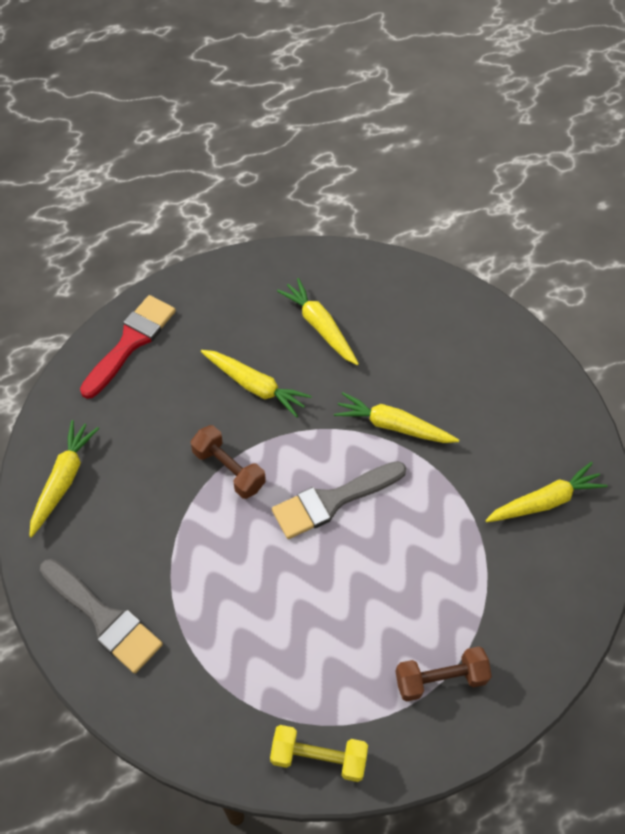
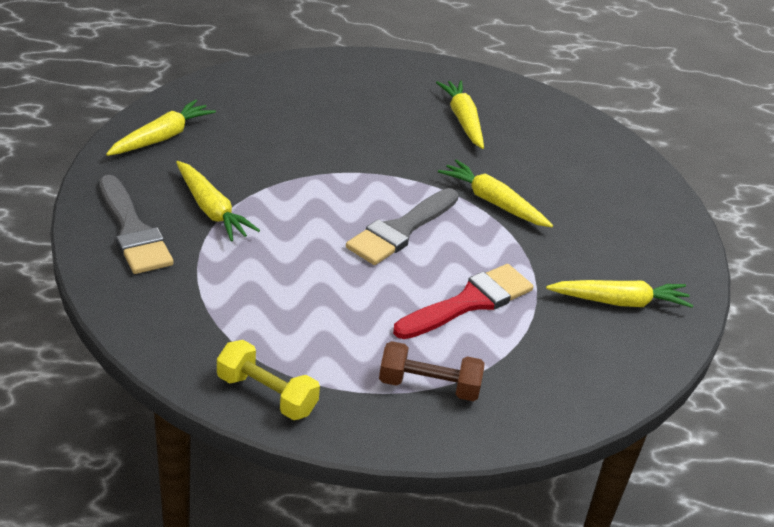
camera: 20 degrees right, 20 degrees down
(131, 342) = (282, 78): red brush -> red brush (469, 302)
(228, 469) = (315, 178): brown dumbbell -> none
(255, 386) = (376, 137): yellow carrot -> yellow carrot (211, 209)
(333, 500) = (401, 230): grey brush -> grey brush turned 45 degrees counterclockwise

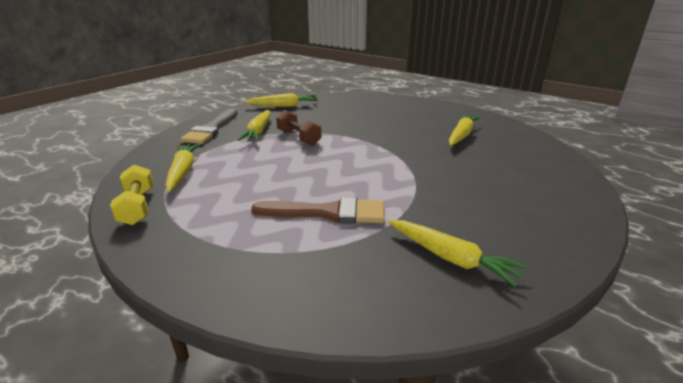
camera: 45 degrees right, 10 degrees down
(401, 230) = (342, 167): grey brush -> none
(429, 386) = (224, 244): brown dumbbell -> brown dumbbell (298, 138)
(469, 302) = (328, 213): red brush -> brown brush
(493, 202) = (426, 173): yellow carrot -> yellow carrot (183, 172)

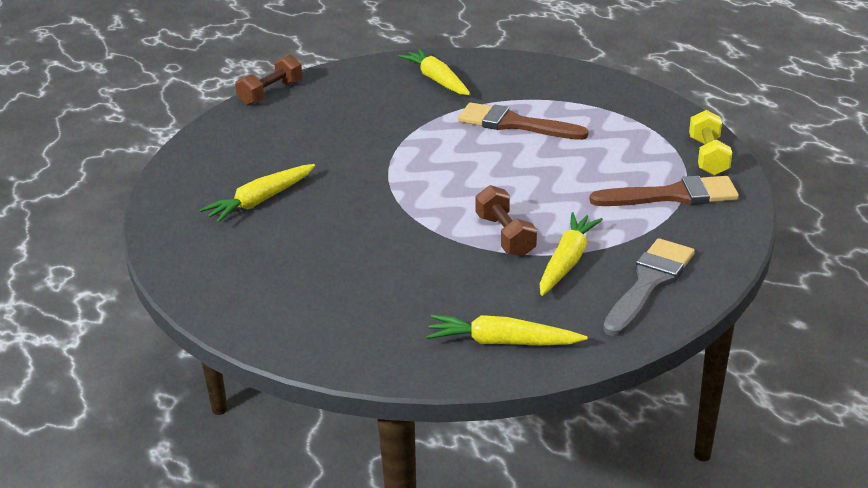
camera: 160 degrees left, 5 degrees up
(183, 172) = (673, 195): yellow carrot -> brown brush
(593, 209) = (271, 93): none -> brown dumbbell

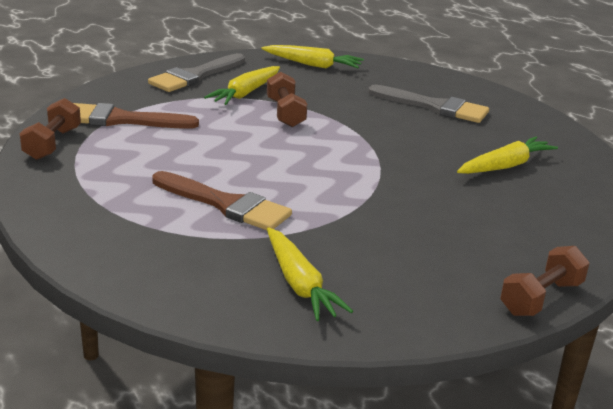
camera: 175 degrees left, 5 degrees down
(325, 279) = (434, 107): none -> grey brush
(708, 156) = (52, 144): yellow dumbbell -> brown dumbbell

